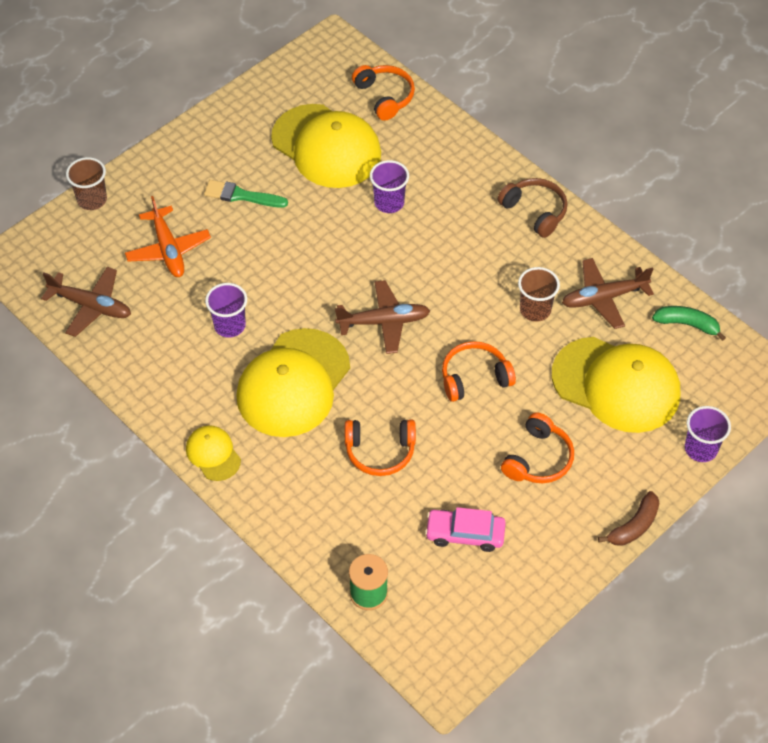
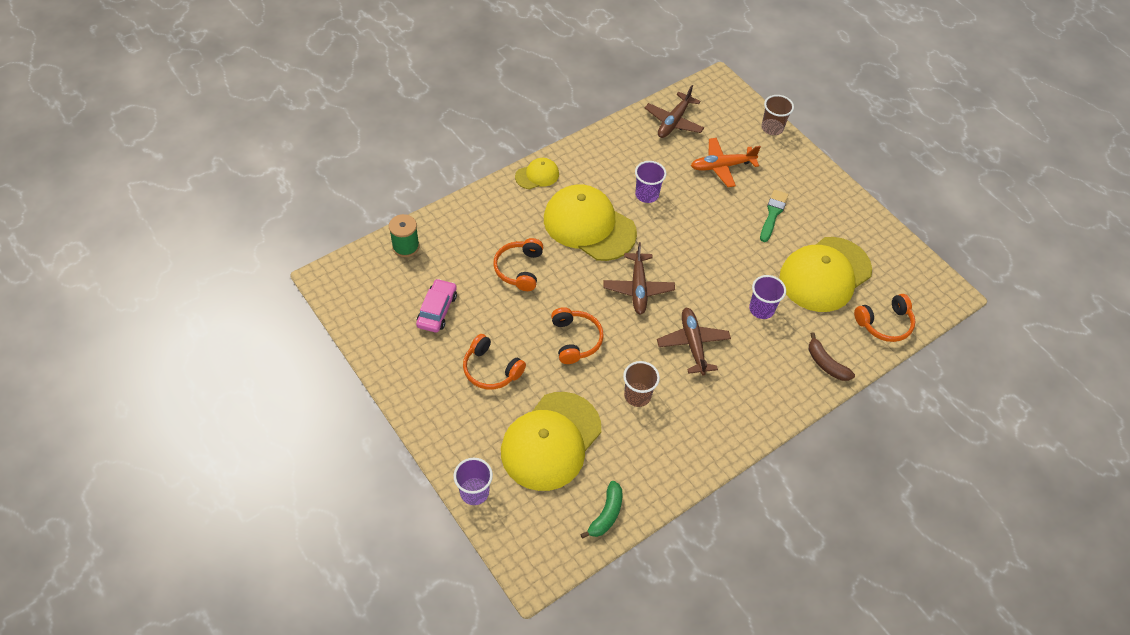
camera: 95 degrees right, 0 degrees up
(535, 211) = (746, 416): brown headphones -> none
(603, 298) = (644, 451): brown plane -> brown plane (693, 344)
(634, 526) = (414, 424): brown banana -> brown banana (826, 364)

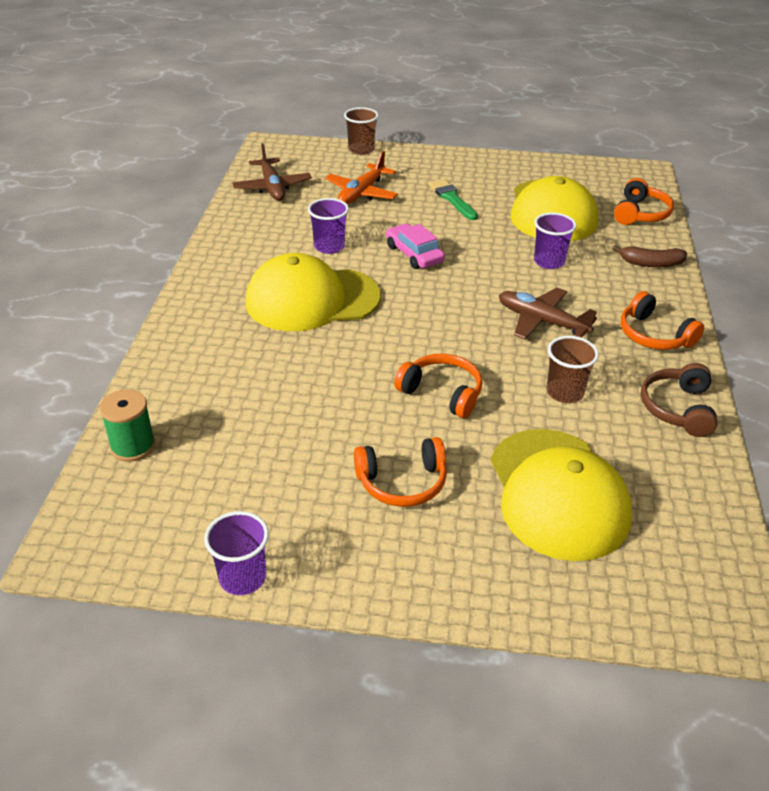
camera: 45 degrees left, 15 degrees down
(437, 310) = (260, 476): pink car -> pink car (414, 254)
(474, 492) = (567, 610): purple cup -> purple cup (242, 578)
(519, 269) = (296, 377): orange headphones -> orange headphones (654, 335)
(537, 175) = (199, 294): yellow cap -> none
(606, 514) = (702, 509): green banana -> none
(638, 288) = (431, 315): brown plane -> none
(683, 458) = (677, 408): none -> brown headphones

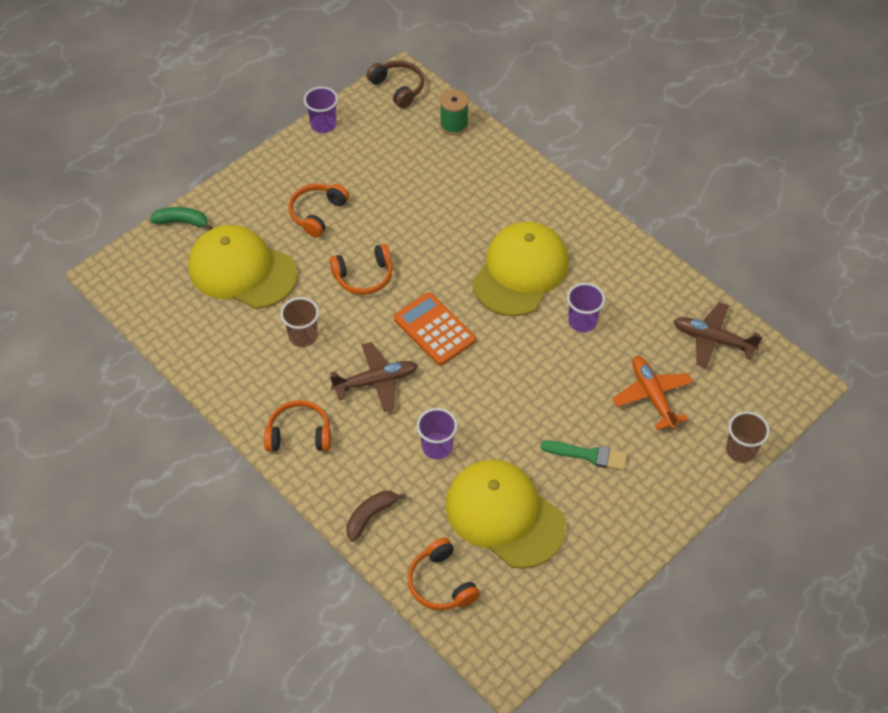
camera: 130 degrees right, 15 degrees up
(414, 254) = (525, 367): pink car -> none
(442, 316) = (434, 329): none -> orange calculator
(570, 610) = (182, 222): none -> green banana
(677, 408) = (232, 381): brown headphones -> brown headphones (398, 88)

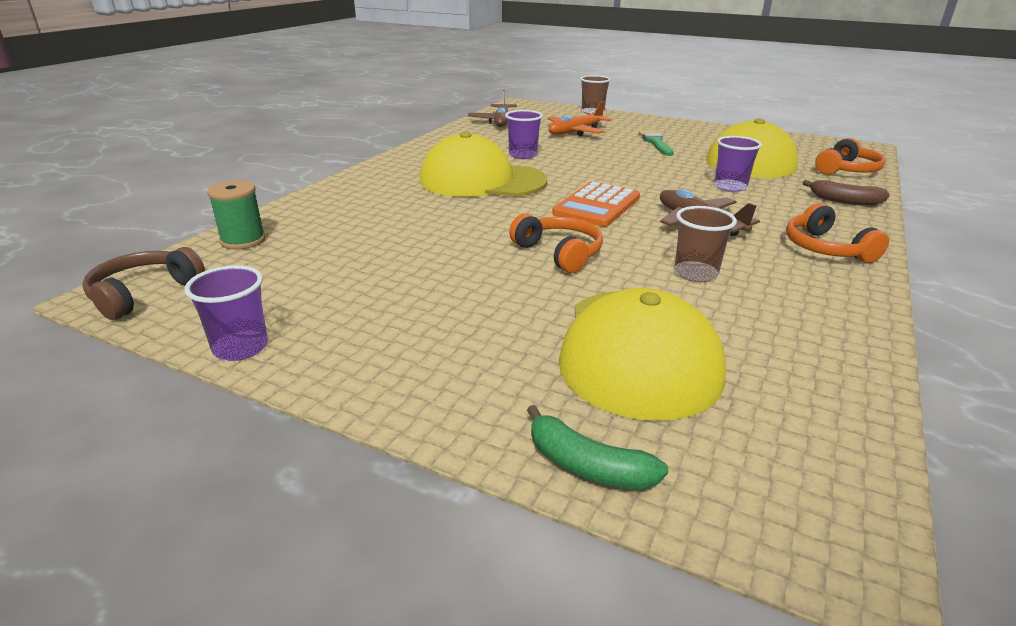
camera: 110 degrees left, 25 degrees down
(182, 222) = (587, 466): green banana -> green banana turned 45 degrees counterclockwise
(317, 213) = (467, 308): orange headphones -> none

